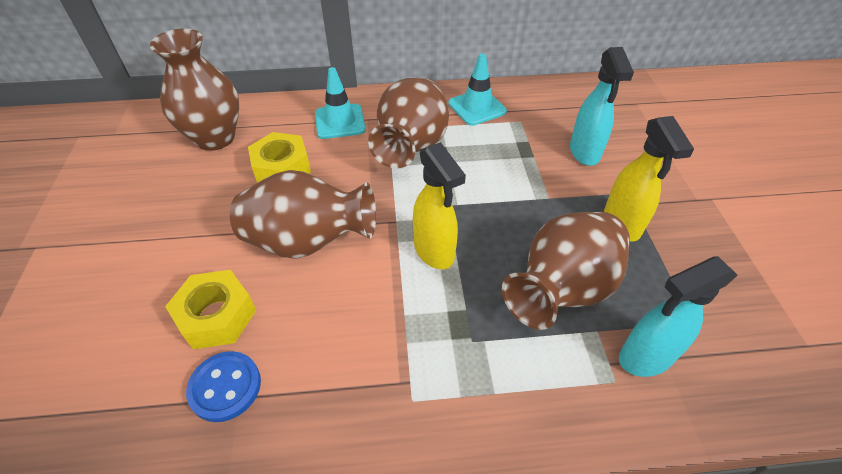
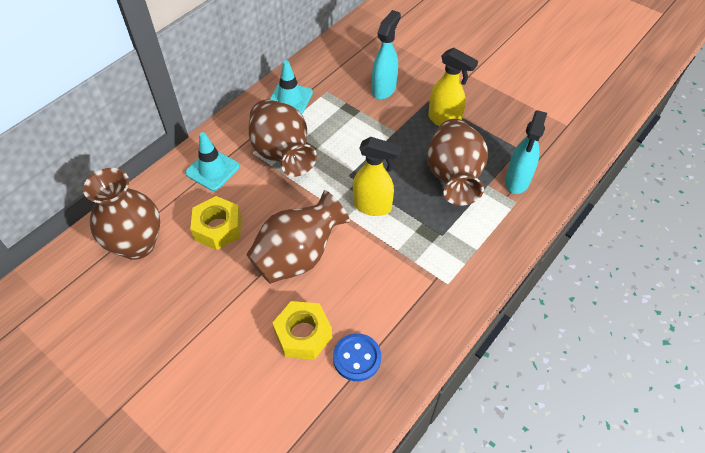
camera: 45 degrees left, 5 degrees up
(584, 153) = (384, 89): turquoise spray bottle -> turquoise spray bottle turned 105 degrees counterclockwise

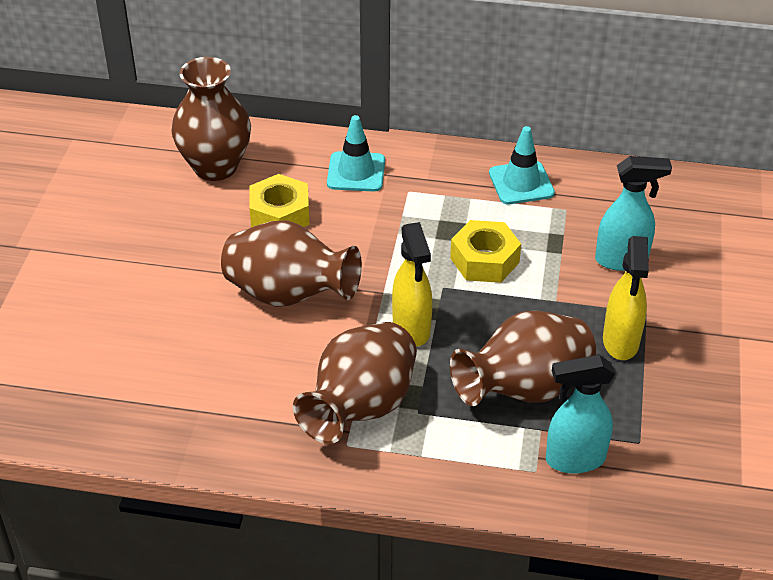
camera: 60 degrees right, 10 degrees down
(282, 154) = (427, 216): brown vase -> brown vase (360, 408)
(303, 334) = (190, 343): yellow nut -> yellow nut (484, 260)
(357, 358) = (189, 400): blue button -> none

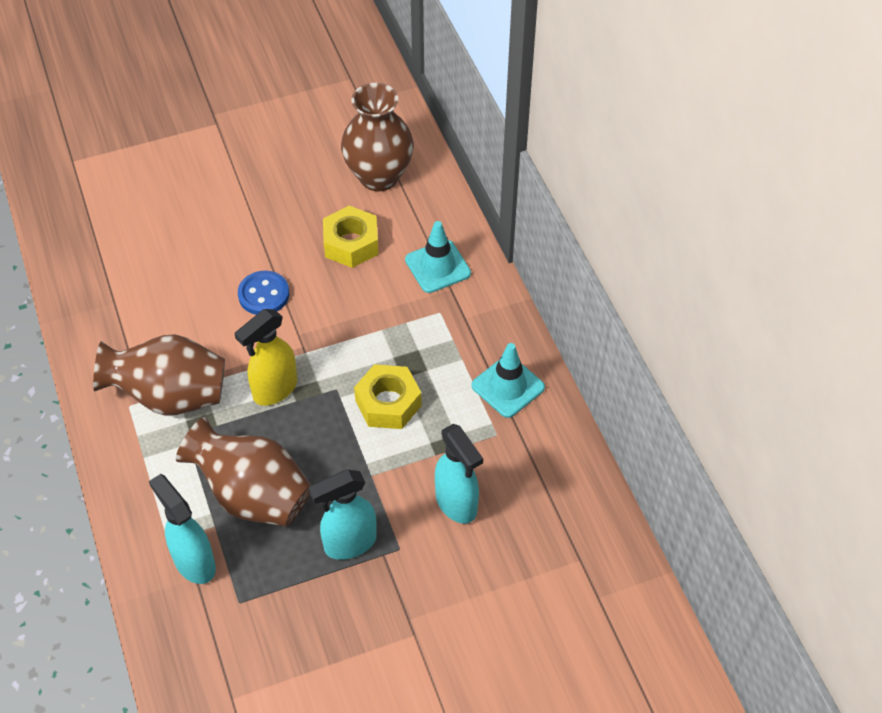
camera: 60 degrees right, 10 degrees up
(289, 295) = (263, 294): brown vase -> blue button
(620, 342) = (349, 543): yellow spray bottle -> turquoise spray bottle

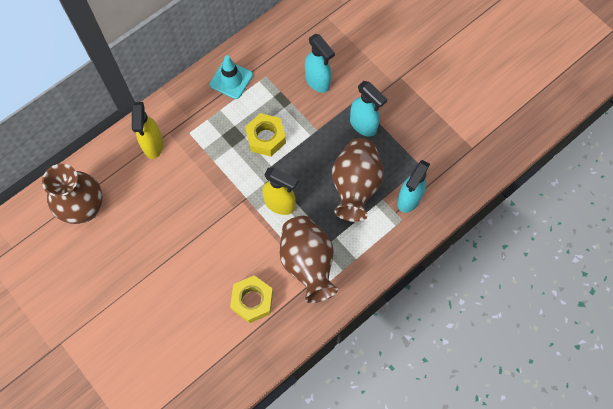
camera: 110 degrees left, 15 degrees up
(263, 294) = (210, 241): blue button -> none
(351, 244) = (150, 204): yellow nut -> yellow nut (252, 301)
(437, 266) = (153, 145): turquoise traffic cone -> yellow spray bottle
(456, 504) = (318, 82): turquoise spray bottle -> turquoise spray bottle turned 105 degrees clockwise

